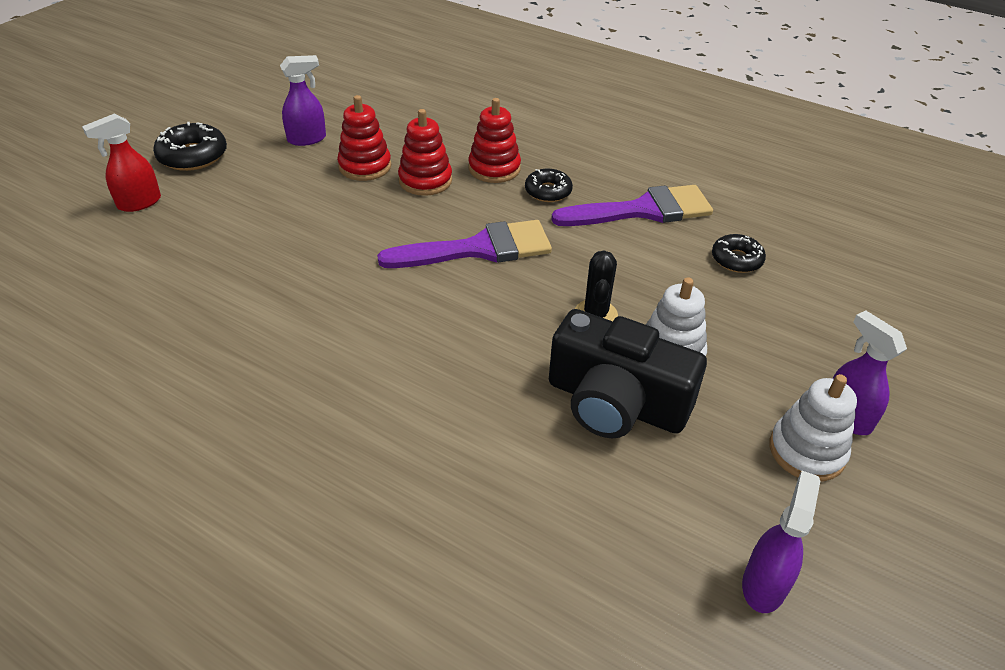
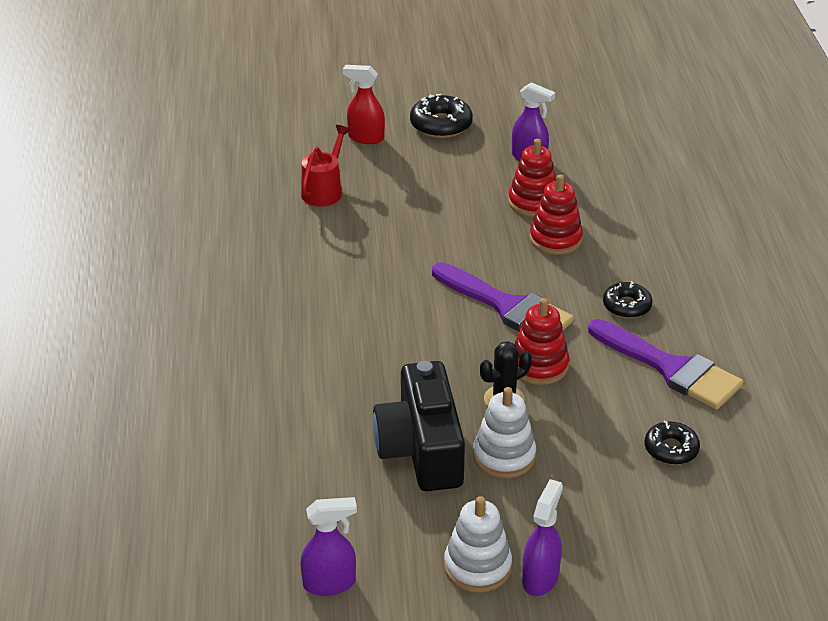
camera: 55 degrees right, 5 degrees down
(171, 267) = (324, 190): none -> red watering can
(494, 168) = (619, 264): red stacking toy -> red stacking toy (539, 366)

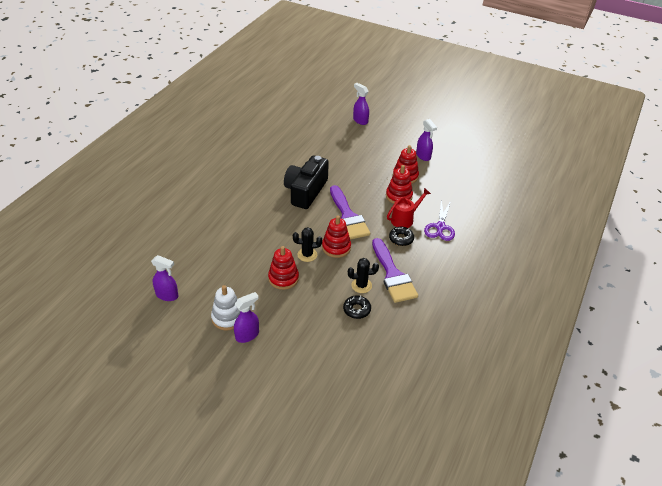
camera: 30 degrees right, 5 degrees up
(324, 190) = (321, 136): red watering can -> red watering can (405, 219)
(365, 138) = (360, 120): red spray bottle -> purple spray bottle
(421, 449) = (254, 259): black camera -> black camera (305, 191)
(441, 125) = (398, 127): black donut -> none
(504, 456) = (283, 278): white stacking toy -> red stacking toy
(640, 408) = (361, 285): none -> black cactus
(667, 261) = (440, 227): none -> purple scissors

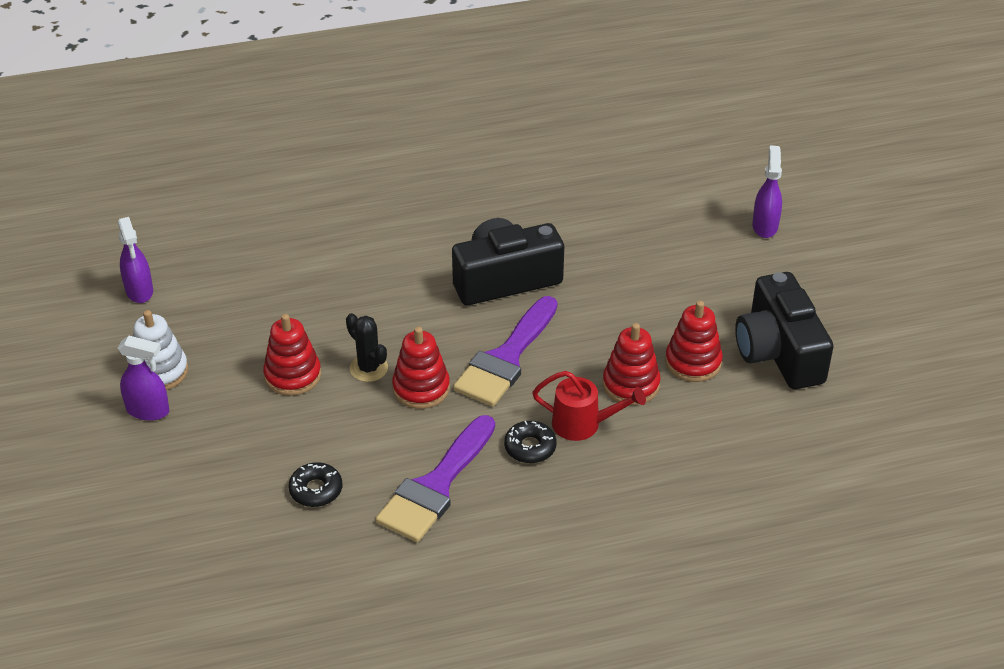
camera: 50 degrees right, 0 degrees up
(361, 285) = (372, 465): black cactus -> none
(423, 156) = (779, 352): purple spray bottle -> black camera
(440, 227) = (618, 477): purple scissors -> none

